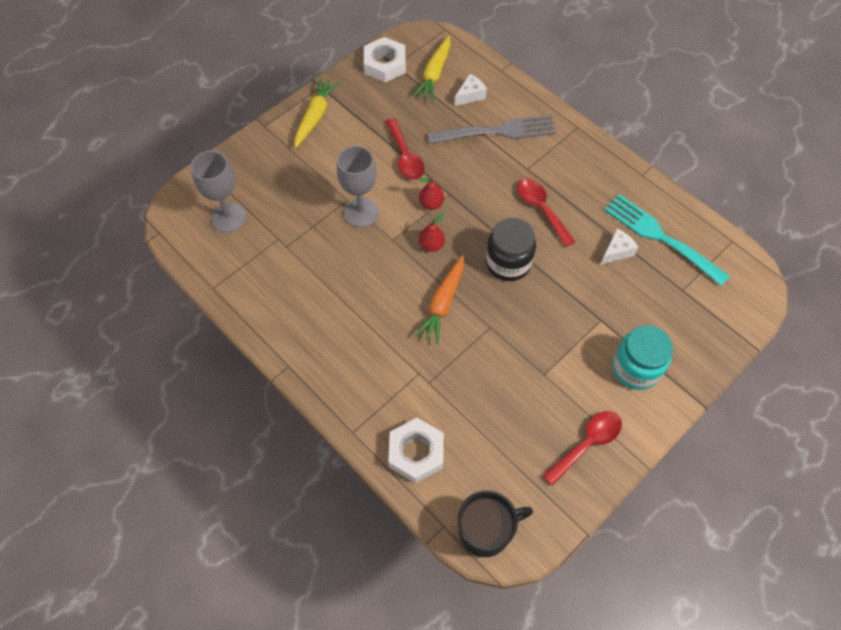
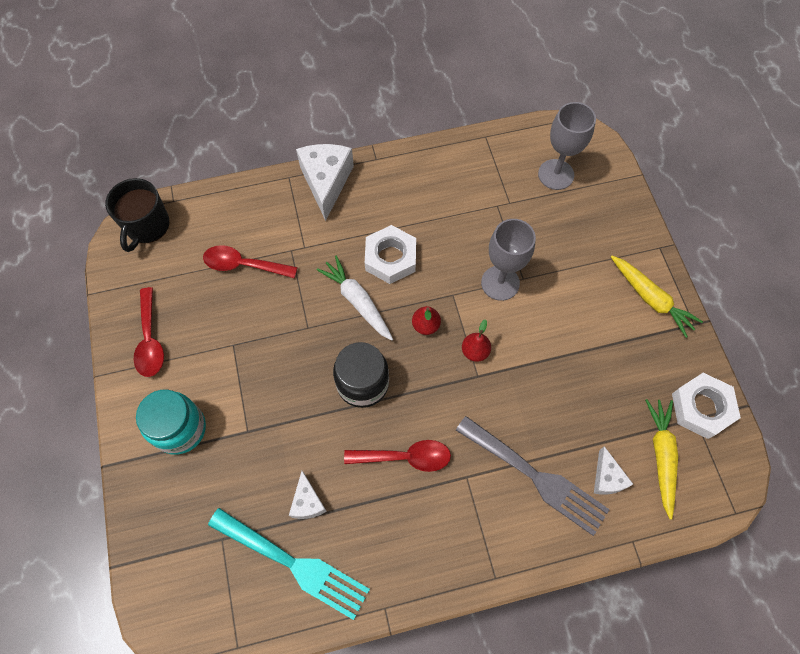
camera: 120 degrees right, 5 degrees up
(339, 394) = (326, 182): none -> white cheese
(405, 156) = (550, 359): red spoon -> red spoon (243, 265)
(416, 452) = (240, 211): white nut -> white nut (390, 258)
(434, 74) = (661, 456): yellow carrot -> yellow carrot turned 45 degrees clockwise
(443, 303) = (357, 301): orange carrot -> white carrot
(498, 131) = (536, 477): grey fork -> grey fork turned 75 degrees counterclockwise
(660, 237) = (294, 564): turquoise fork -> turquoise fork turned 45 degrees clockwise

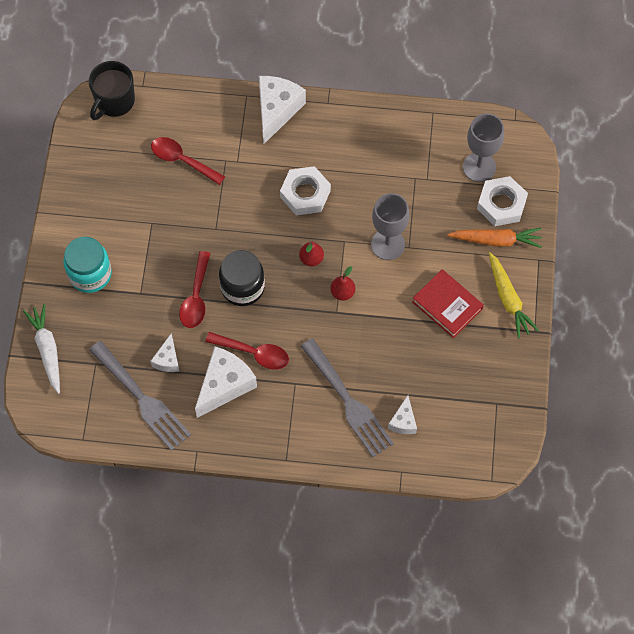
camera: 20 degrees right, 0 degrees up
(150, 340) = (88, 197): red spoon -> red spoon (196, 297)
(294, 564) = (142, 399): turquoise fork -> grey fork
(357, 301) = (264, 221): white carrot -> white carrot (47, 350)
(387, 509) = (225, 385): none -> white cheese
(591, 327) = (447, 305): none -> red book
(608, 242) = (496, 240): none -> orange carrot
(661, 456) = (454, 420): yellow carrot -> none
(701, 408) = (505, 397): white nut -> white nut (501, 204)

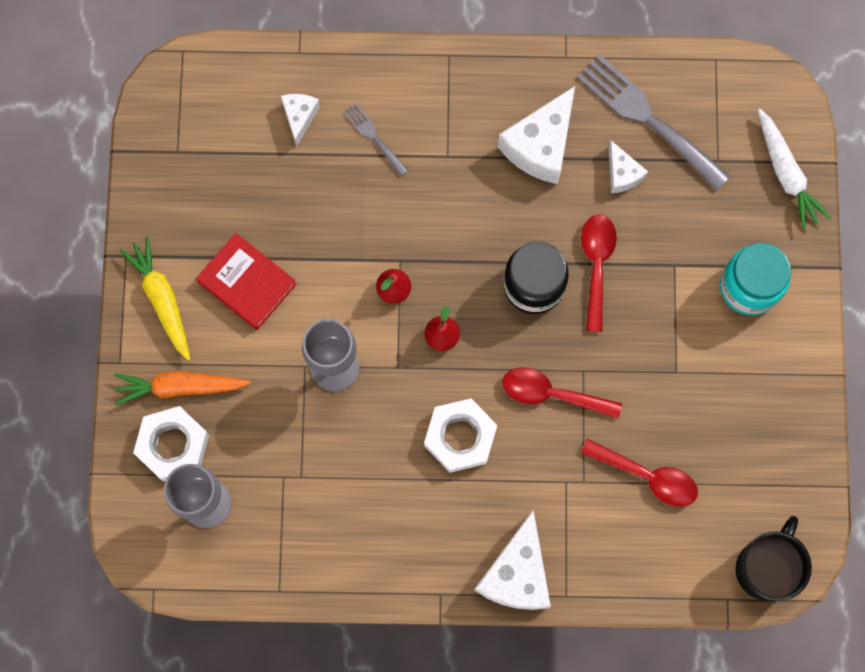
camera: 175 degrees right, 10 degrees up
(167, 359) = (622, 174): white cheese -> white cheese turned 150 degrees clockwise
(254, 353) = (507, 193): red spoon -> red spoon (551, 394)
(348, 402) = (373, 137): grey fork -> grey fork, size x0.49

